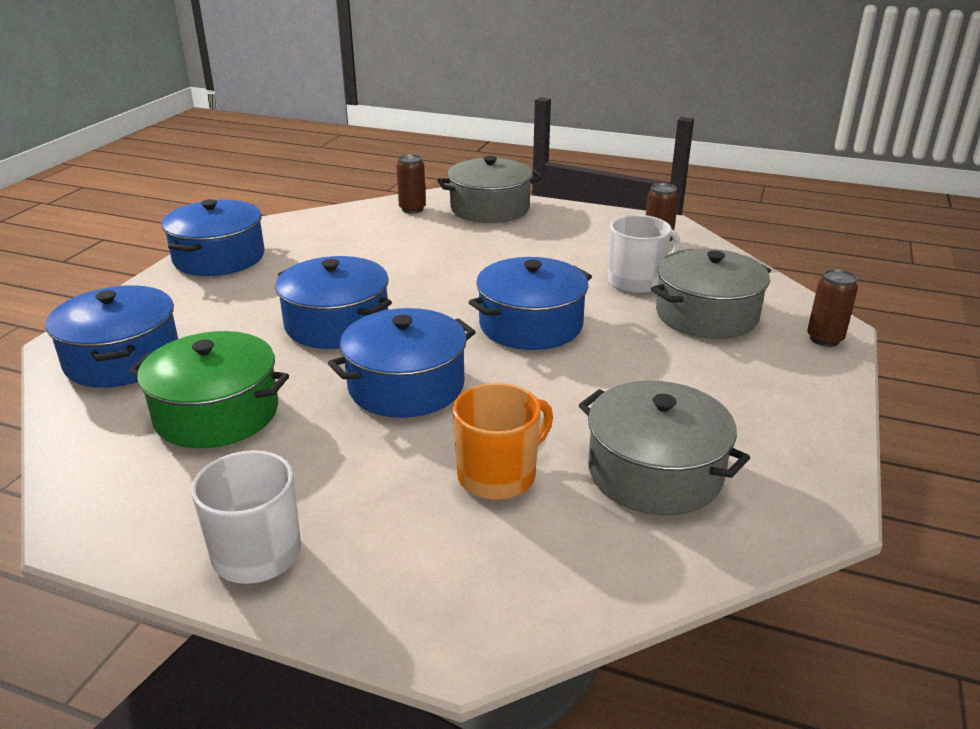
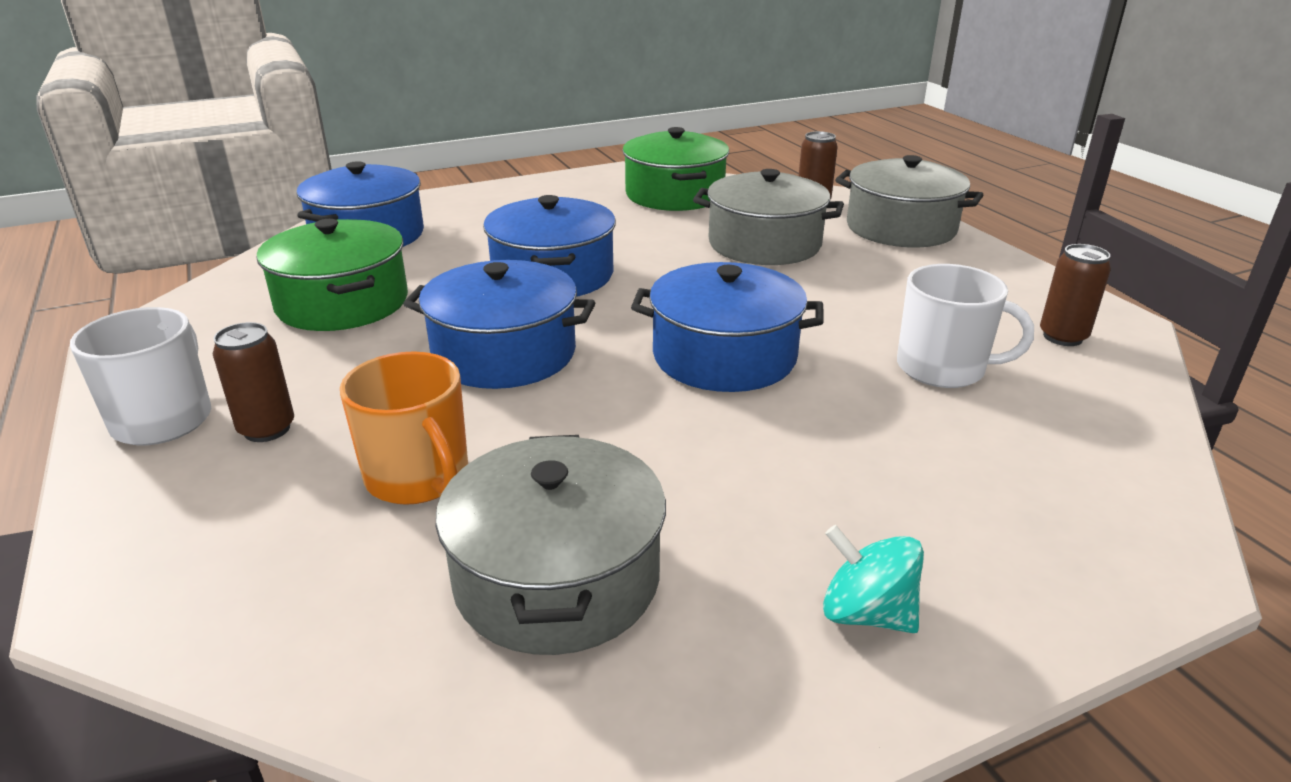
camera: 45 degrees right, 0 degrees up
(219, 257) = (568, 187): blue pot -> none
(311, 235) = (674, 194): none -> green pot
(498, 475) = (418, 477): orange mug -> orange mug turned 45 degrees clockwise
(706, 315) = (971, 448): grey pot -> grey pot (764, 244)
(781, 405) = (866, 613): none -> turquoise spinning top
(824, 339) = (1115, 574): brown can -> brown can (267, 429)

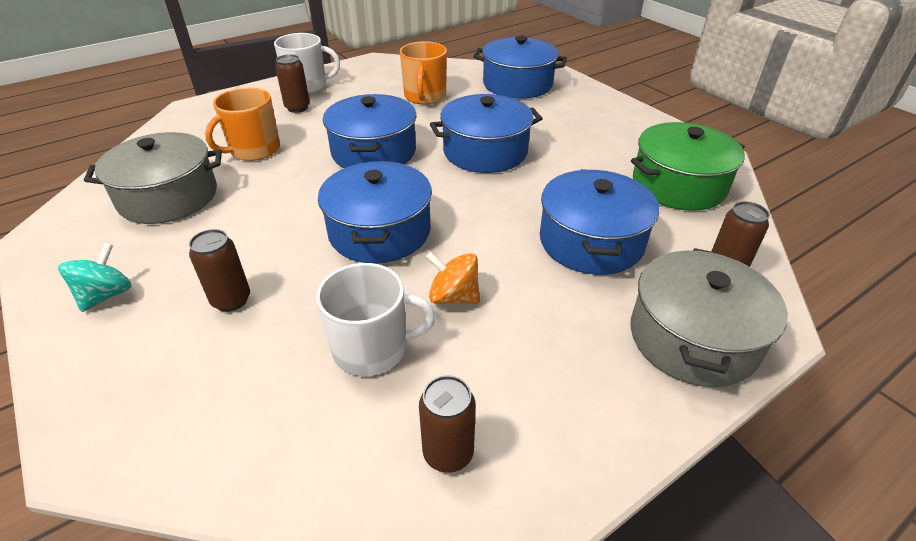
camera: 80 degrees right, 10 degrees up
(342, 303) = (425, 96): green pot -> orange mug
(764, 244) = (591, 241): grey pot -> blue pot
(854, 319) = (453, 297): none -> orange spinning top
(870, 472) = (231, 300): none -> brown can
(943, 368) = (372, 348): white mug -> white mug turned 105 degrees counterclockwise

